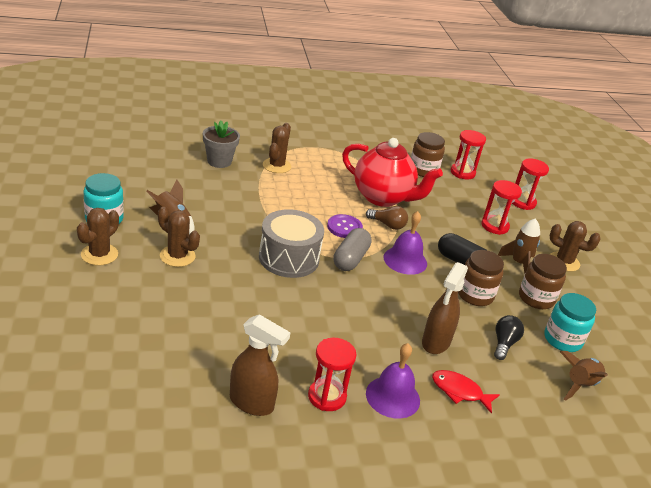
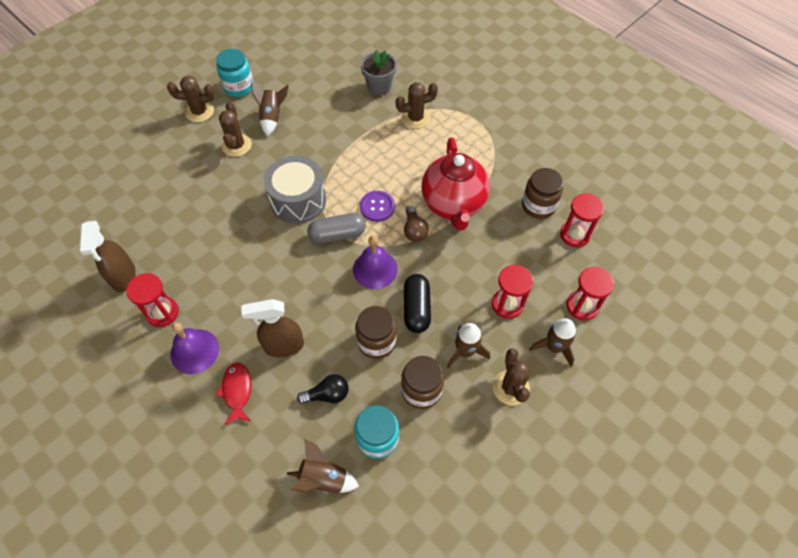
camera: 60 degrees right, 25 degrees up
(545, 229) = (554, 347): none -> brown rocket

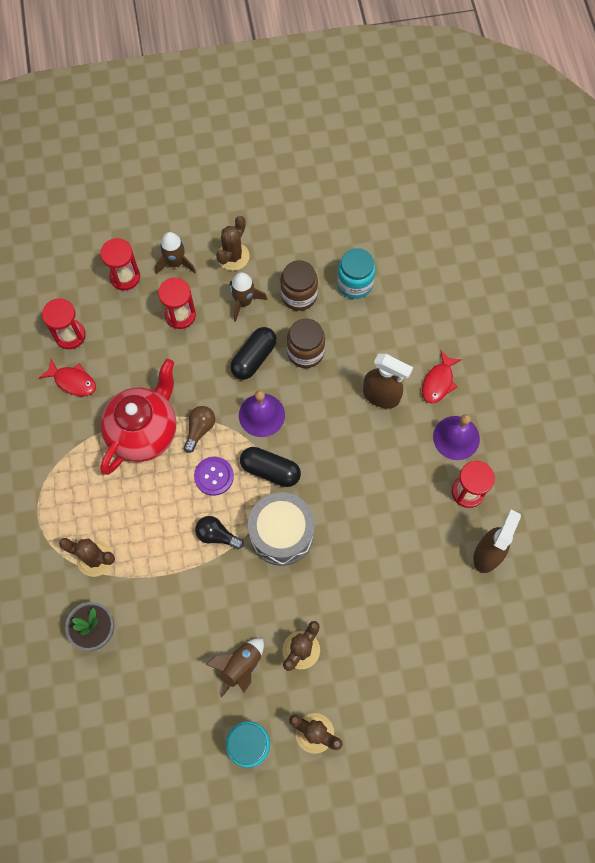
camera: 145 degrees left, 10 degrees up
(323, 478) = (410, 282): brown rocket -> none
(327, 394) = (370, 336): black light bulb -> black light bulb (217, 535)
(337, 235) = (270, 470): grey capsule -> black capsule
(538, 206) = (73, 381): brown jar -> red fish

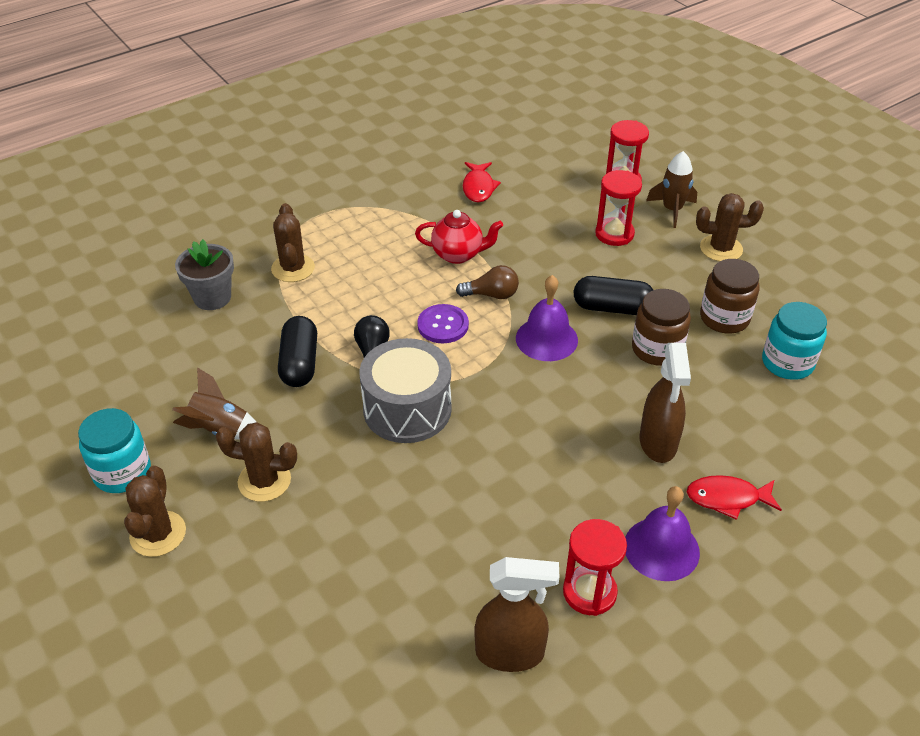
camera: 65 degrees right, 25 degrees down
(70, 335) = (527, 169): red hourglass -> none
(144, 432) = (458, 254): red teapot -> red teapot, size x0.57
(244, 301) = (674, 276): brown rocket -> none
(270, 470) = (482, 370): black capsule -> black capsule (299, 363)

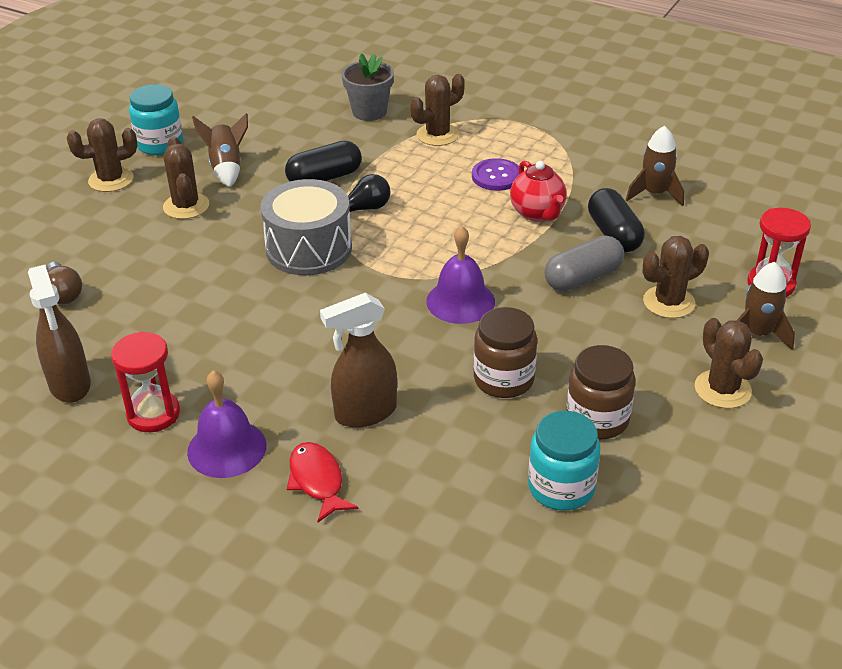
camera: 65 degrees right, 5 degrees down
(443, 325) = (430, 235): purple button -> purple button (496, 176)
(478, 187) = (654, 194): red fish -> brown rocket
(491, 295) = (496, 250): brown light bulb -> brown light bulb (63, 294)
(559, 263) = (583, 278): none -> grey capsule
(612, 308) = (543, 332): black capsule -> black capsule (614, 234)
(614, 234) = (669, 302): red hourglass -> brown cactus

